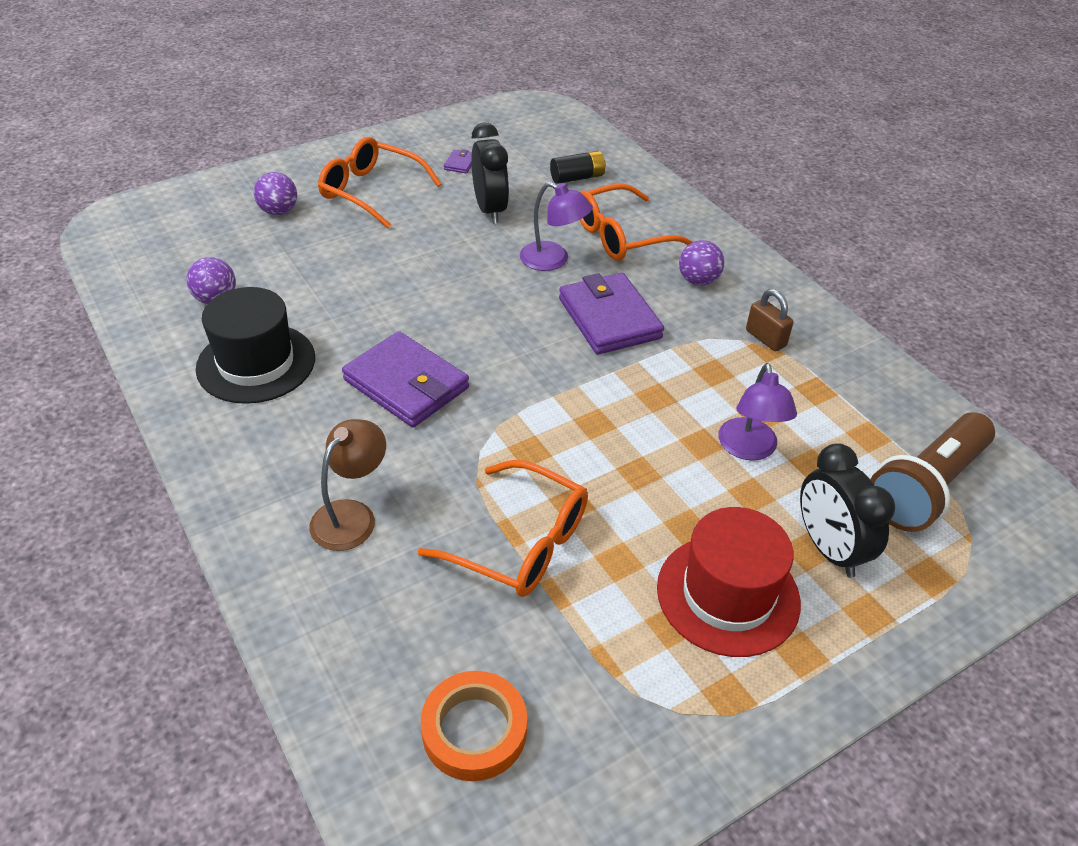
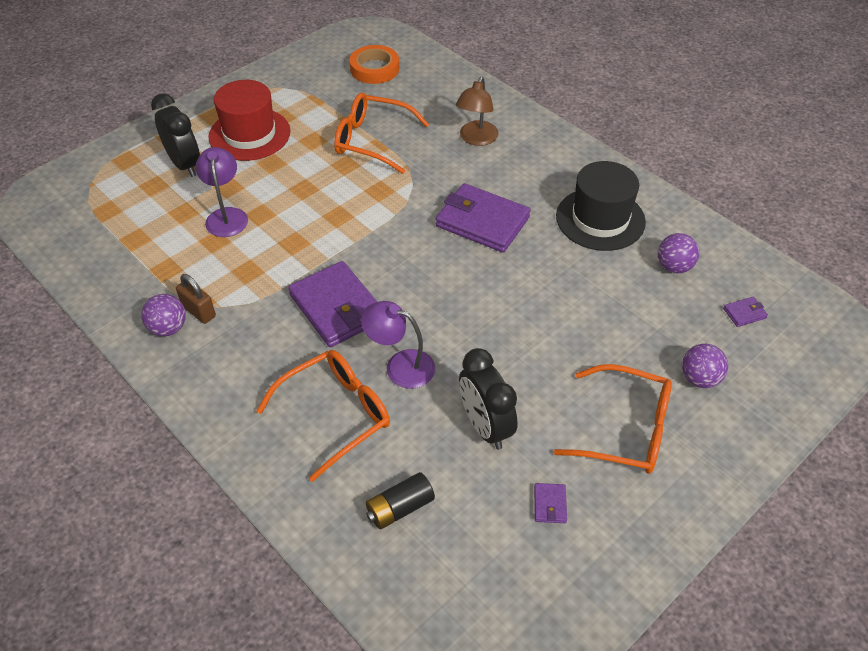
camera: 170 degrees right, 5 degrees up
(186, 249) = (744, 313): none -> purple wallet
(698, 281) = (255, 367): purple ball -> purple ball (168, 328)
(926, 487) = (106, 210): brown flashlight -> none

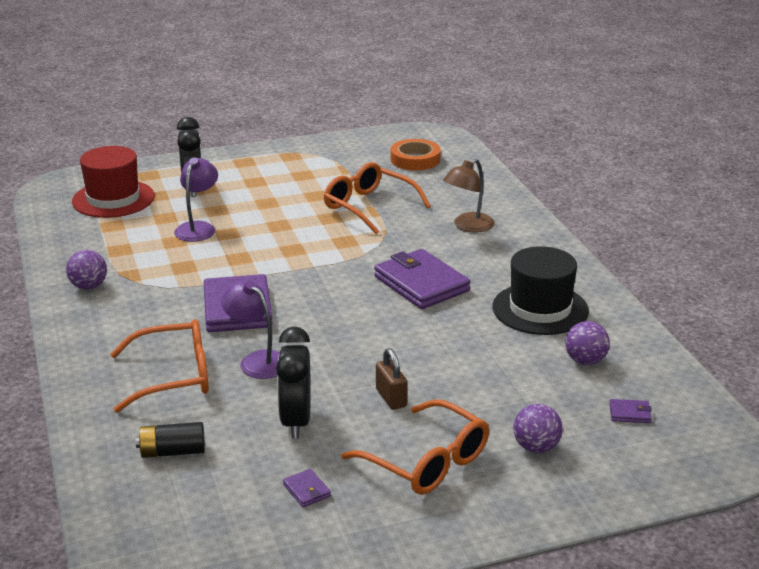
camera: 25 degrees right, 20 degrees down
(199, 311) = (122, 282): brown padlock -> brown padlock (391, 398)
(249, 134) = (264, 180): red hat -> red hat (113, 199)
(550, 504) = (306, 490): purple wallet -> purple wallet turned 60 degrees counterclockwise

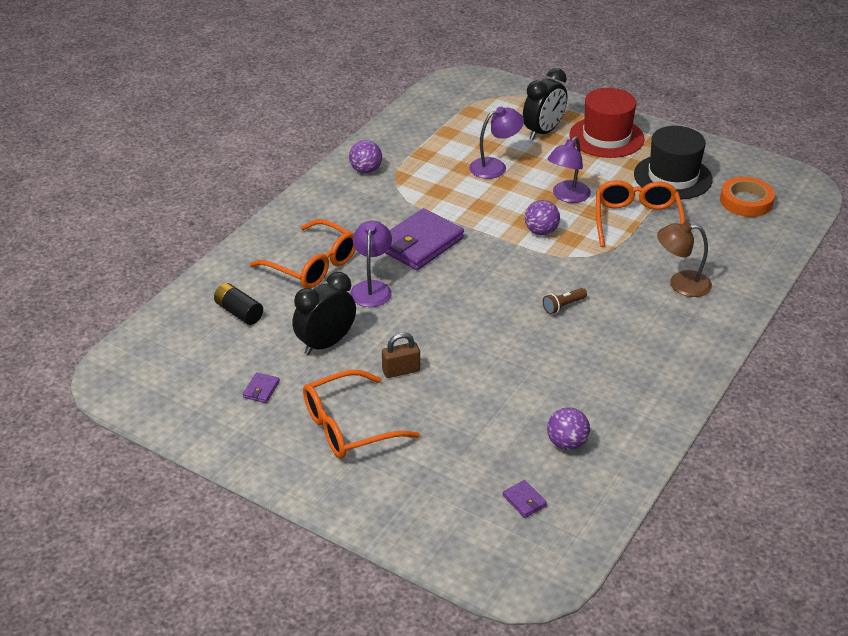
camera: 50 degrees right, 10 degrees up
(113, 199) = (480, 111): red hat -> red hat (606, 137)
(291, 218) = (567, 196): none -> purple lamp
(391, 398) = (401, 371): brown padlock -> brown padlock turned 45 degrees clockwise
(421, 284) = (563, 306): purple wallet -> brown flashlight
(427, 462) = (348, 426): orange glasses -> orange glasses turned 60 degrees clockwise
(536, 447) = (424, 471): purple ball -> purple ball (541, 231)
(540, 309) = (609, 383): black hat -> black hat (673, 177)

